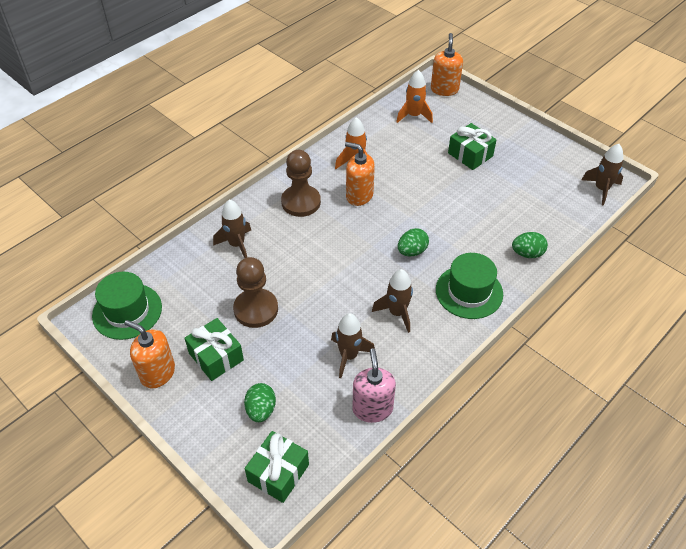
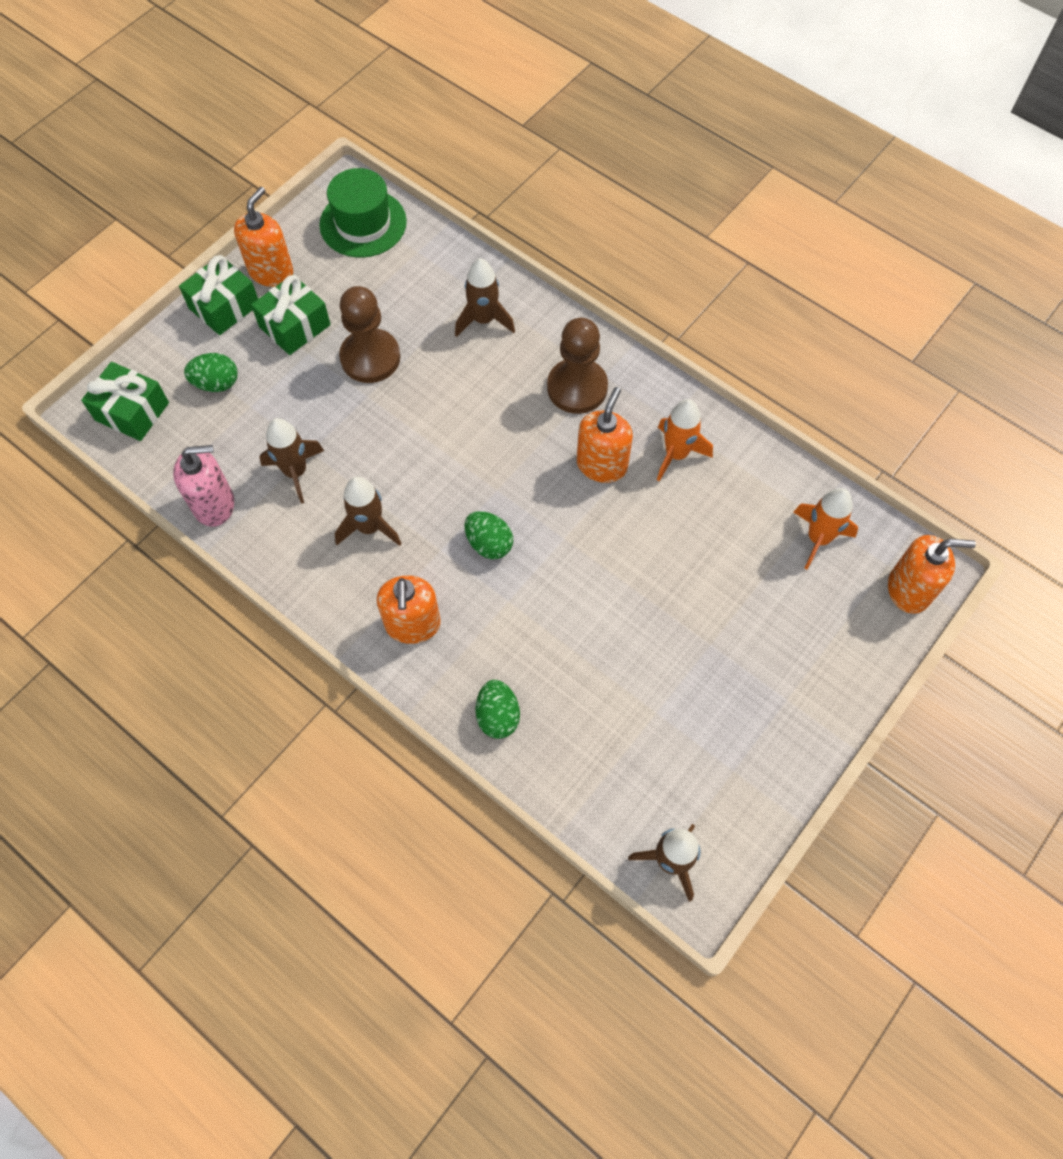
camera: 85 degrees right, 15 degrees up
(469, 292) = (413, 624): green hat -> orange soap dispenser
(470, 155) = (728, 632): green gift -> green gift (224, 306)

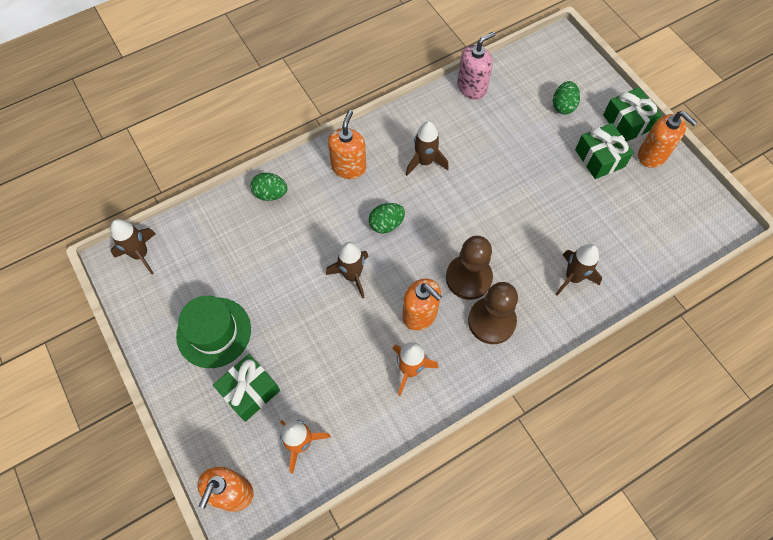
camera: 110 degrees right, 0 degrees up
(132, 411) = (554, 60): green gift -> green gift (250, 391)
(214, 504) = (472, 88): pink soap dispenser -> pink soap dispenser turned 135 degrees counterclockwise
(296, 472) = (480, 133): brown rocket -> brown rocket (352, 275)
(363, 223) = (687, 223): green hat -> green hat (214, 332)
(370, 358) = (559, 196): brown pawn -> brown pawn (468, 278)
(413, 624) = (348, 167): orange soap dispenser -> orange soap dispenser turned 90 degrees clockwise

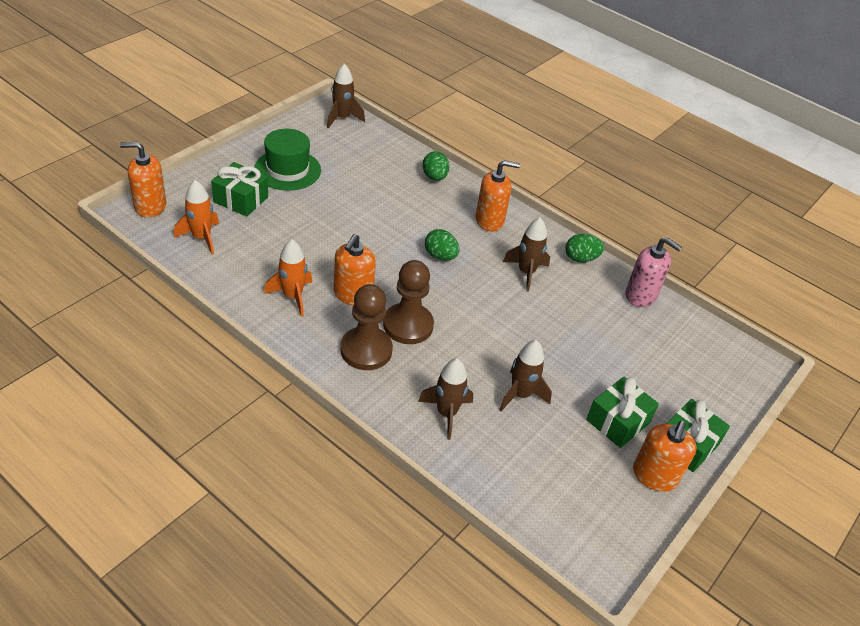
camera: 65 degrees right, 20 degrees down
(352, 275) = (375, 242): brown rocket -> brown rocket (520, 395)
(563, 106) = (669, 378): green egg -> green egg (580, 258)

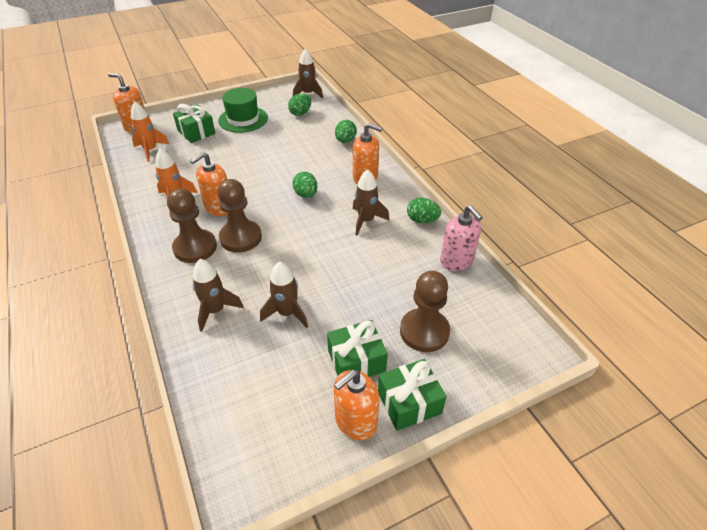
camera: 30 degrees right, 0 degrees up
(353, 148) = (300, 113): none -> green egg
(657, 375) = (424, 331): none -> brown pawn

